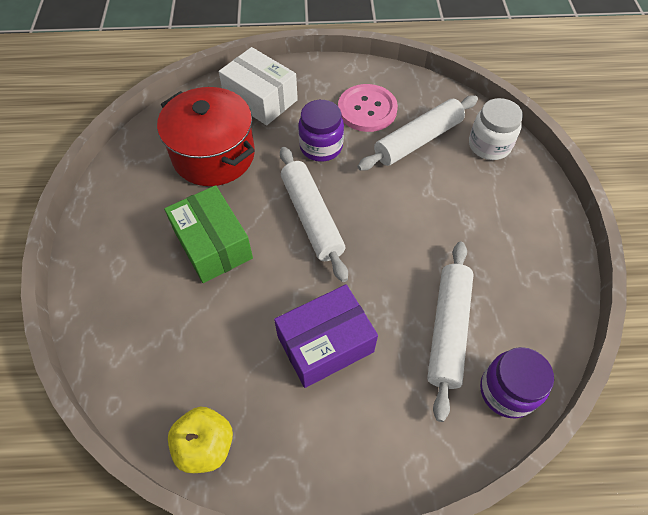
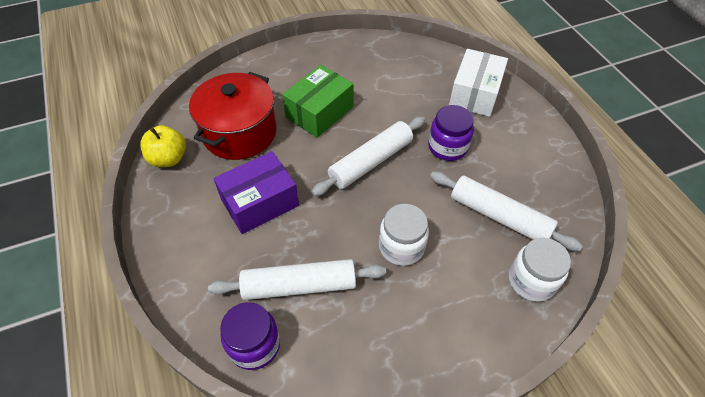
camera: 70 degrees right, 5 degrees down
(214, 155) = (400, 86): red pot -> red pot (239, 133)
(325, 344) = (260, 202): purple box -> purple box turned 75 degrees counterclockwise
(367, 109) = (512, 168): pink button -> none
(428, 226) = (401, 247): none -> white jar

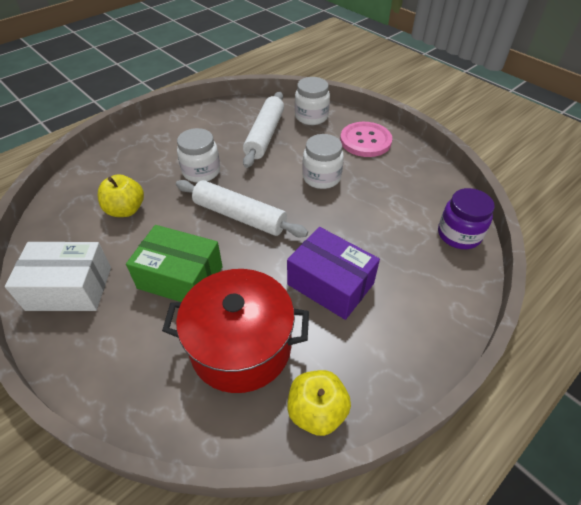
camera: 110 degrees left, 5 degrees down
(299, 285) = (394, 225): white rolling pin -> none
(411, 90) = (126, 210): none -> yellow apple
(447, 147) = (201, 171): purple jar -> white jar
(458, 326) = (365, 141): none -> pink button
(475, 94) = (122, 166): white box -> white box (69, 288)

